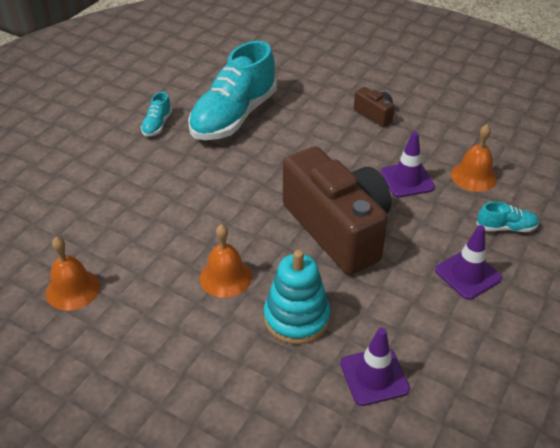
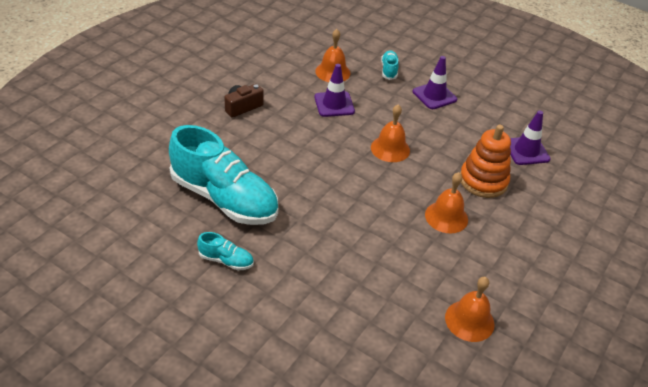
camera: 90 degrees left, 0 degrees up
(296, 318) = (483, 181): turquoise stacking toy -> orange stacking toy
(338, 229) = (390, 149): brown camera -> orange bell

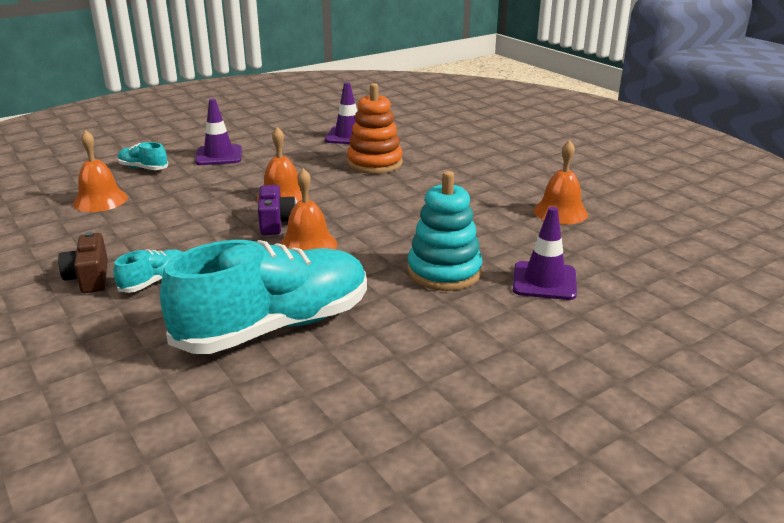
camera: 65 degrees left, 15 degrees down
(226, 260) = (400, 346): turquoise shoe -> turquoise shoe (155, 281)
(326, 263) = (444, 272): none -> turquoise stacking toy
(334, 104) = (165, 212): purple traffic cone -> purple traffic cone (544, 281)
(349, 158) = (275, 222): none -> purple camera
(446, 217) = (413, 191): orange bell -> orange bell (308, 245)

